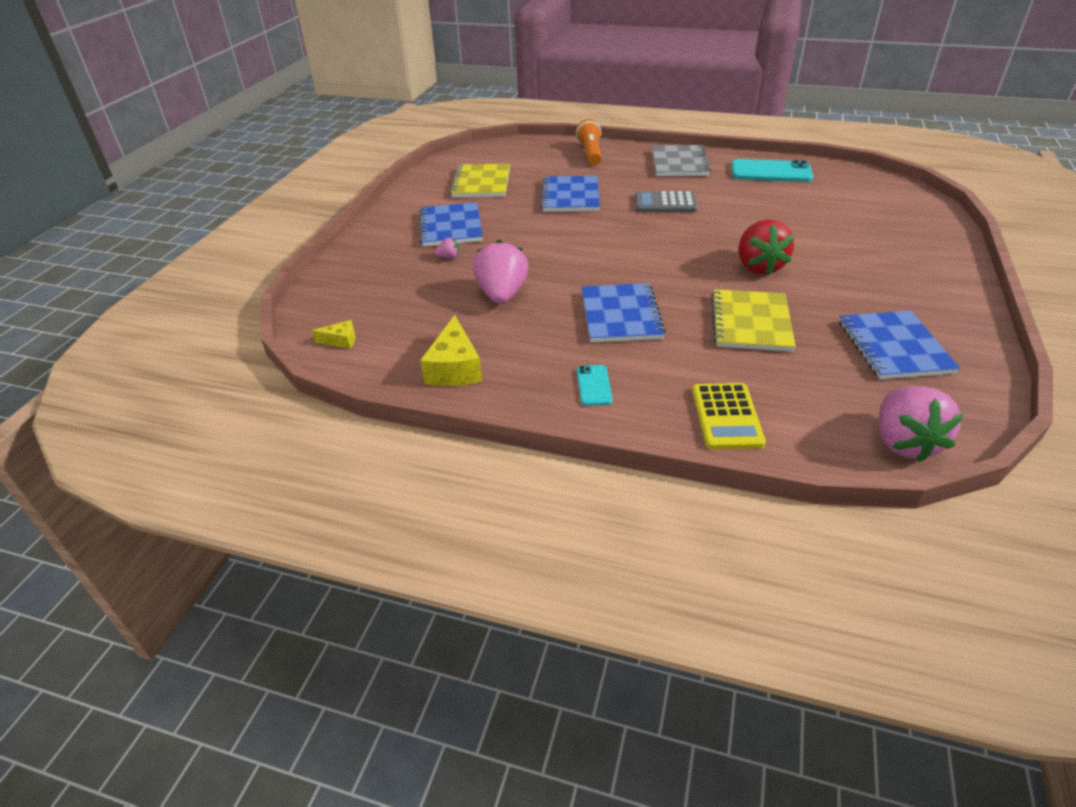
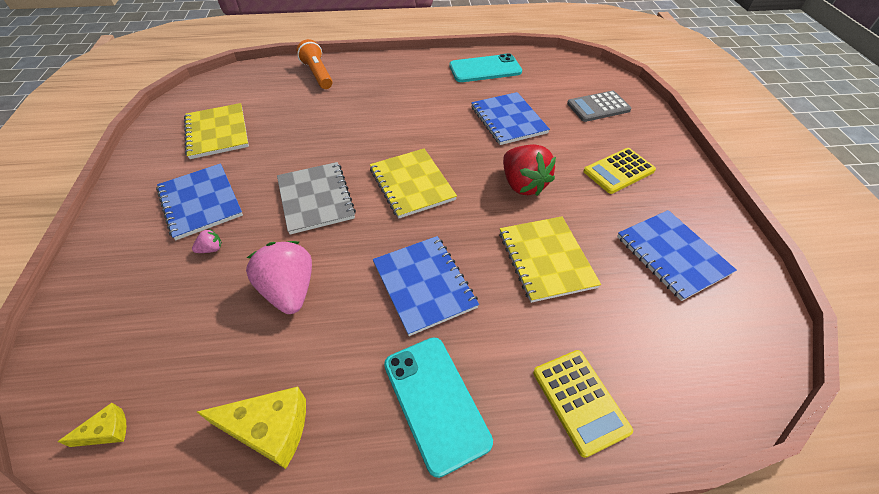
camera: 25 degrees left, 10 degrees up
(454, 368) = (269, 429): yellow cheese -> yellow cheese turned 60 degrees counterclockwise
(570, 196) = (316, 132): blue notebook -> blue notebook (508, 120)
(593, 385) = (435, 402): turquoise phone -> turquoise phone, size x1.97
(644, 247) = (412, 184): none -> yellow notebook
(665, 203) = (410, 123): grey calculator -> grey calculator (598, 107)
(679, 163) = (404, 72): grey notebook -> grey notebook (316, 199)
(876, 275) = (619, 171): none -> yellow calculator
(903, 442) = (737, 378): pink strawberry -> none

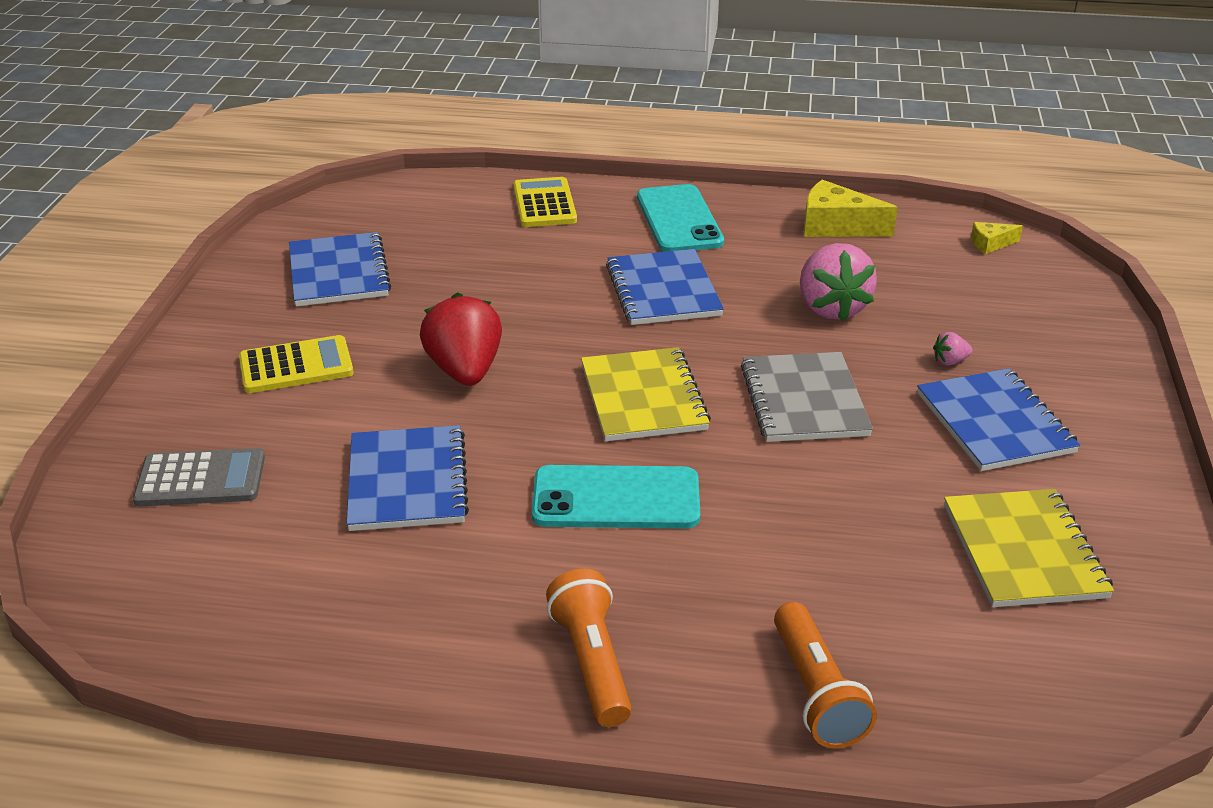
camera: 165 degrees left, 15 degrees down
(399, 71) = (592, 662): none -> orange flashlight
(485, 69) = (362, 630): turquoise phone -> turquoise phone (616, 499)
(546, 259) = (498, 290): yellow notebook -> none

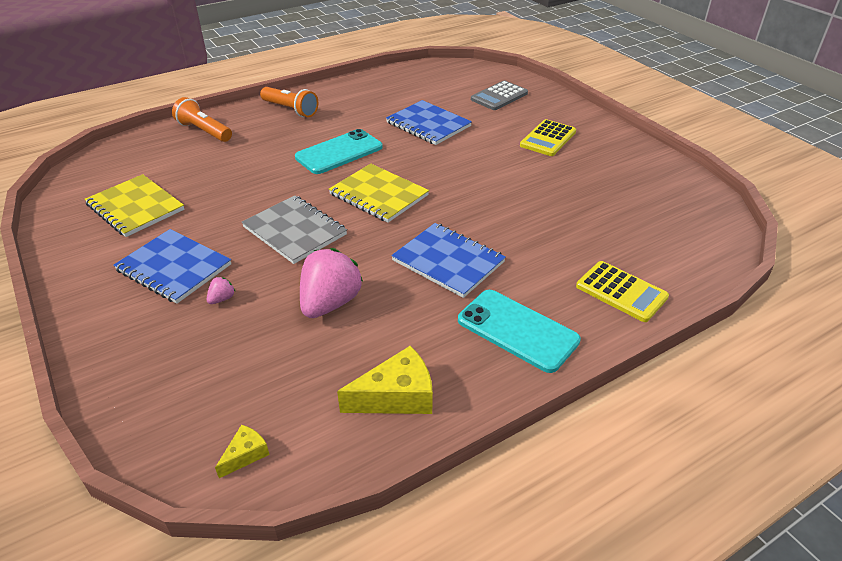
camera: 140 degrees right, 5 degrees up
(338, 272) = (625, 183): blue notebook -> none
(465, 371) = (477, 169): red strawberry -> none
(831, 308) = (330, 303): pink strawberry -> pink strawberry turned 75 degrees clockwise

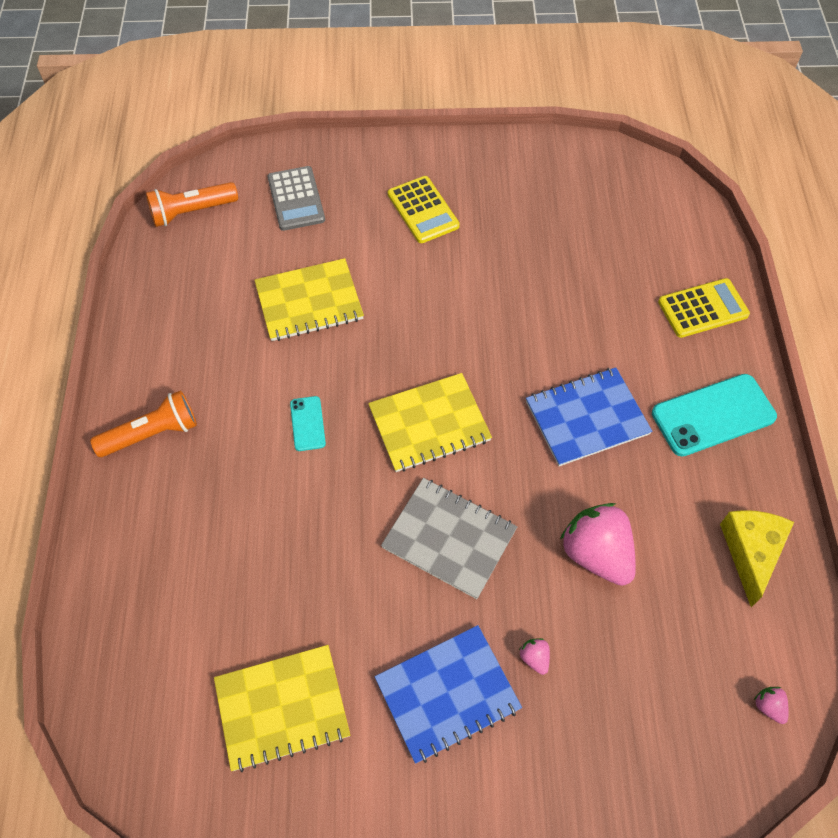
camera: 60 degrees left, 20 degrees up
(204, 131) = (131, 563): orange flashlight -> orange flashlight (191, 212)
(245, 454) = (768, 706): yellow cheese -> pink strawberry
(295, 231) = (449, 538): grey notebook -> grey notebook turned 45 degrees clockwise
(339, 152) = (307, 423): turquoise phone -> turquoise phone, size x0.51
(428, 124) = (309, 302): blue notebook -> yellow notebook

